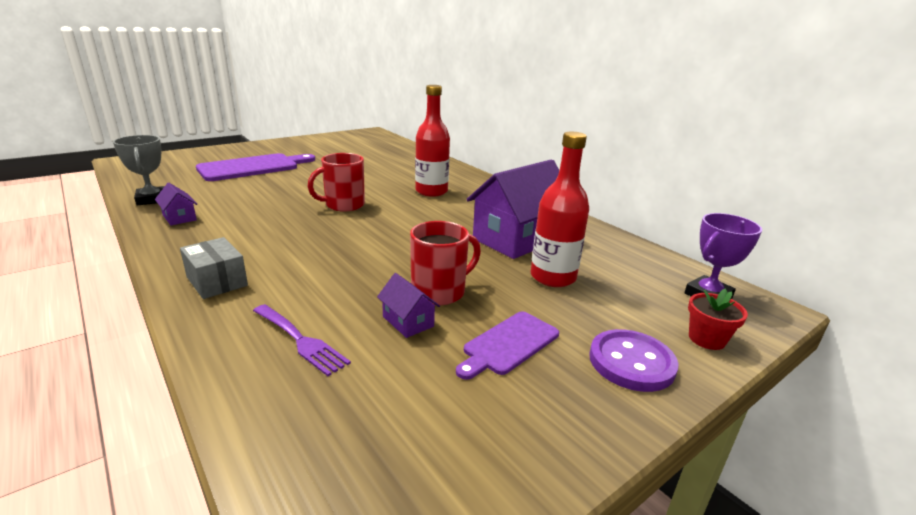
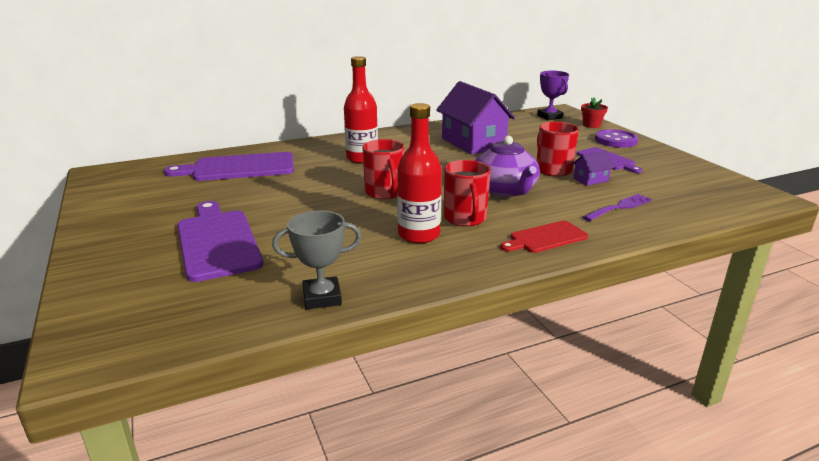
camera: 75 degrees left, 0 degrees up
(179, 217) = (395, 271): purple house -> none
(217, 281) = (545, 238): grey box -> red cutting board
(278, 240) = (465, 218): none -> red mug
(357, 259) = (505, 190): none -> purple teapot
(391, 158) = (239, 168): none -> purple cutting board
(553, 277) = (531, 142): red bottle -> red bottle (418, 235)

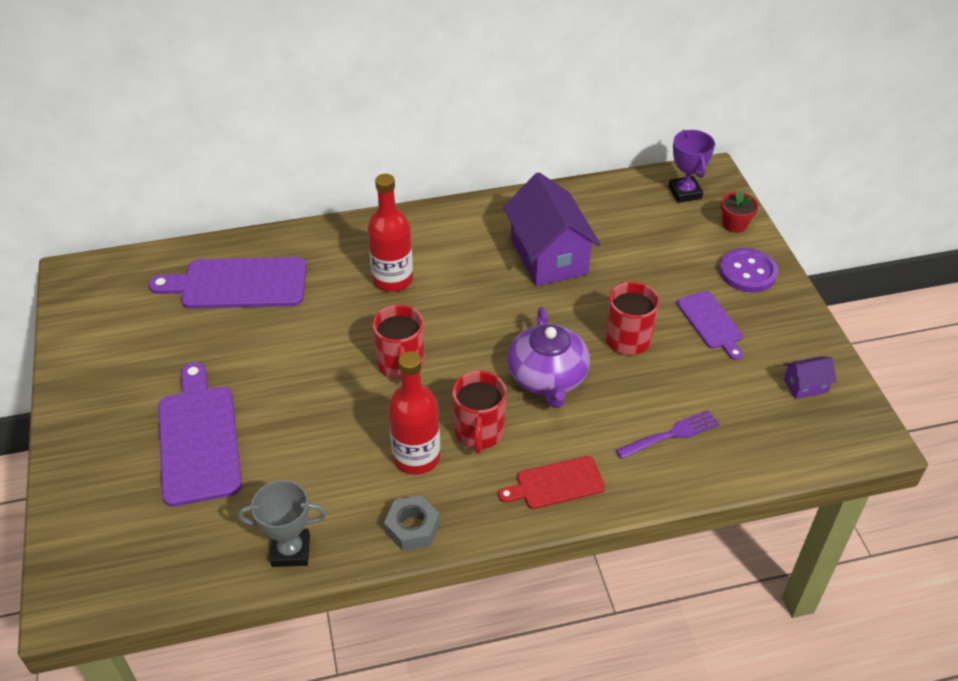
camera: 10 degrees right, 20 degrees up
(433, 273) = (412, 528): none -> grey nut
(590, 179) = (665, 368): purple house -> purple house (805, 385)

